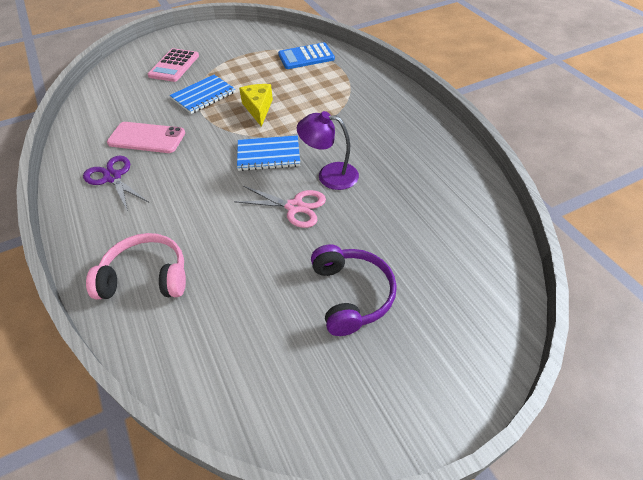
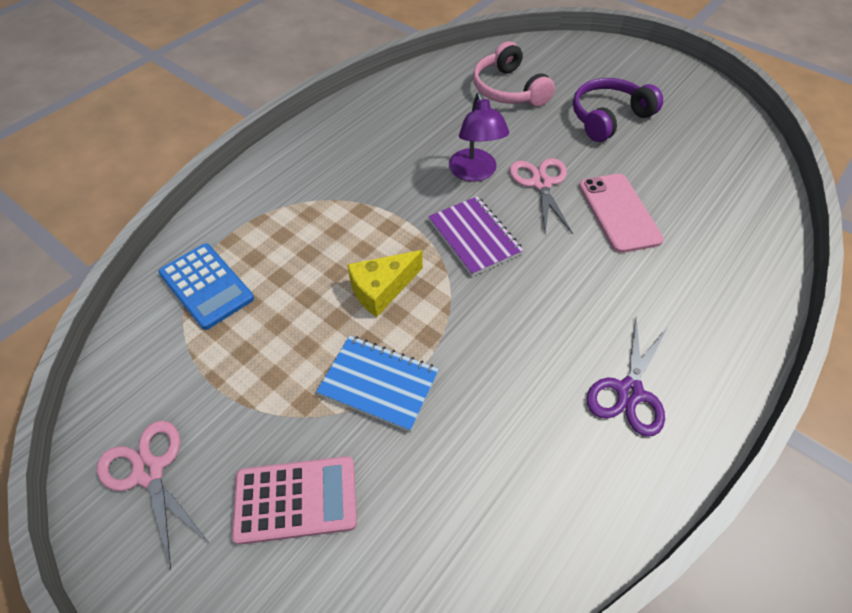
camera: 115 degrees left, 5 degrees up
(146, 277) = (718, 259): pink headphones -> pink headphones (508, 90)
(147, 138) = (527, 403): pink phone -> pink phone (619, 212)
(220, 37) = (149, 471): none -> pink scissors
(268, 155) = (474, 237): blue notebook -> purple notebook

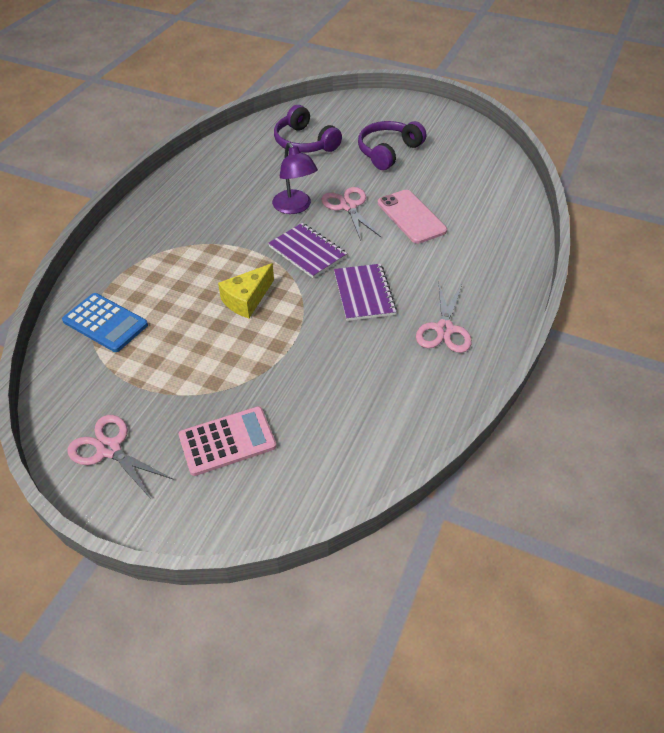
camera: 15 degrees left, 5 degrees down
(379, 383) = (264, 360): blue notebook -> none
(508, 90) = (304, 142): pink headphones -> purple headphones
(532, 312) = (364, 293): none -> purple notebook
(629, 392) = (444, 329): purple scissors -> pink scissors

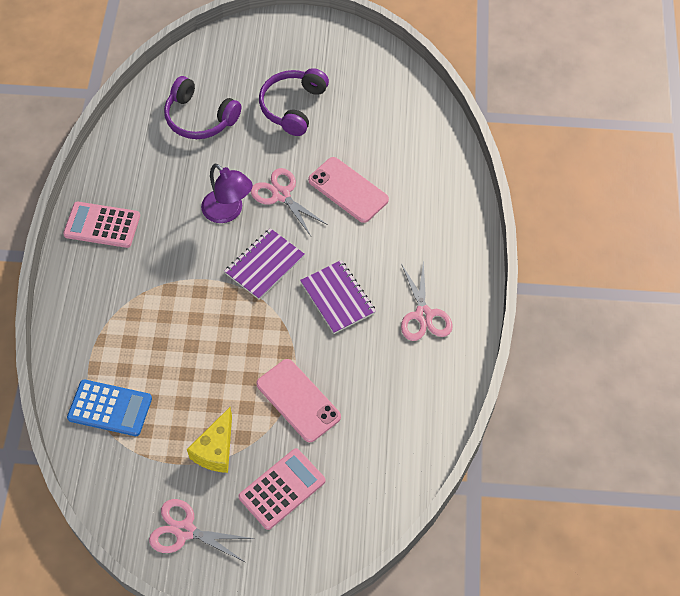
camera: 20 degrees left, 10 degrees up
(183, 191) = (102, 225): none -> pink calculator
(247, 299) = (231, 339): yellow cheese -> yellow cheese (216, 450)
(284, 367) = (298, 400): none -> pink phone
(307, 252) = (264, 265): purple notebook -> purple notebook turned 75 degrees counterclockwise

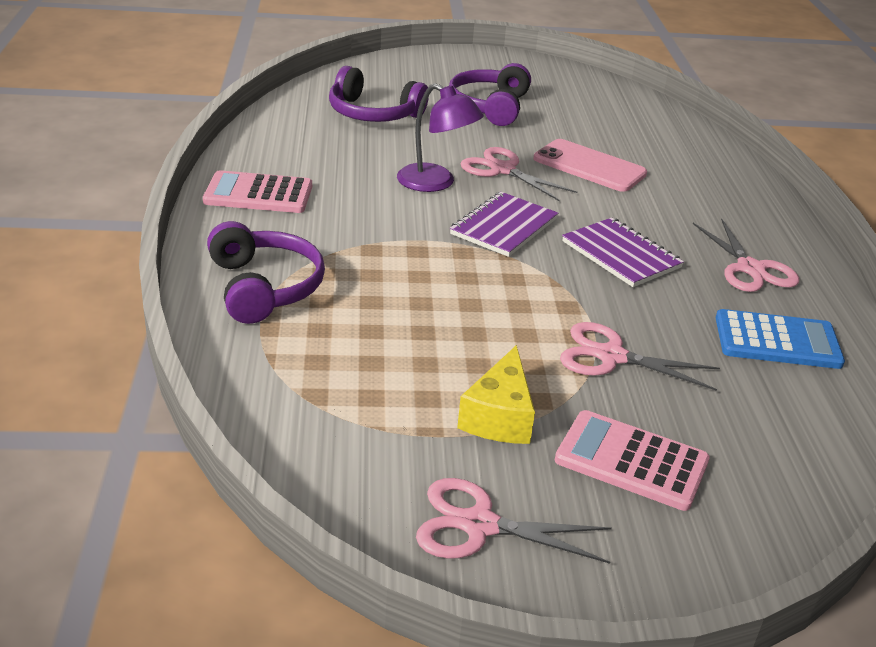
camera: 10 degrees left, 25 degrees down
(95, 328) = (264, 287): none -> purple headphones
(110, 408) = (305, 372): blue calculator -> blue calculator (777, 341)
(282, 489) = (631, 461): pink calculator -> pink calculator turned 105 degrees counterclockwise
(298, 400) = (611, 356): pink phone -> pink scissors

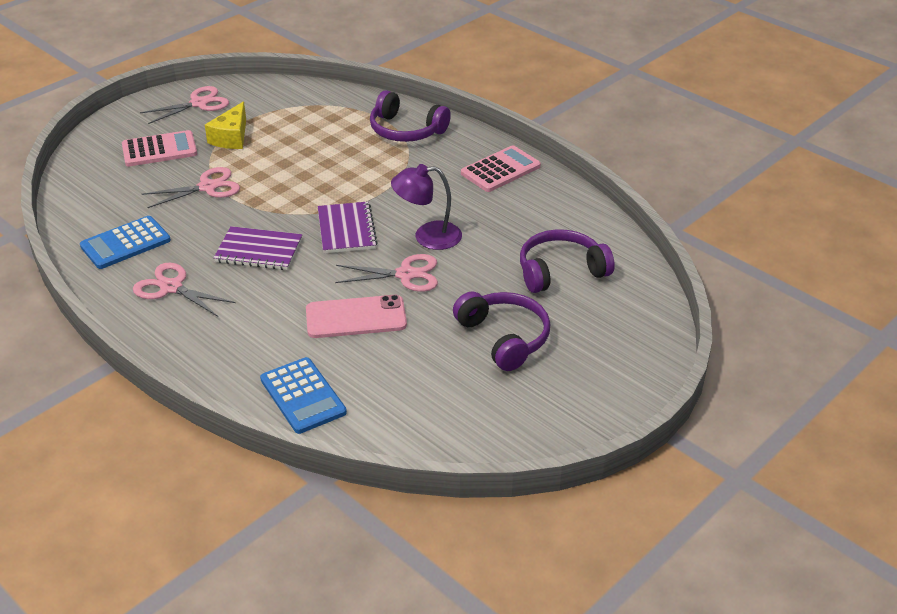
camera: 140 degrees right, 5 degrees up
(499, 416) = (231, 137): yellow cheese -> yellow cheese turned 135 degrees counterclockwise
(691, 148) = (303, 396): none -> blue calculator

